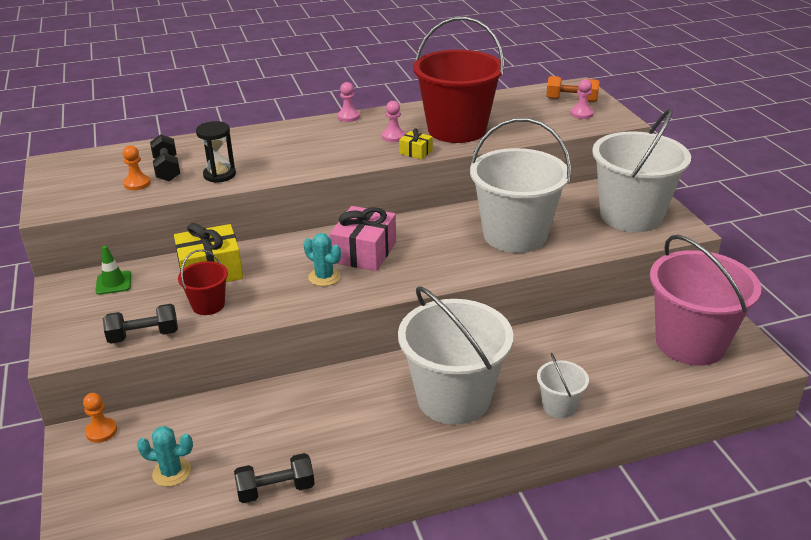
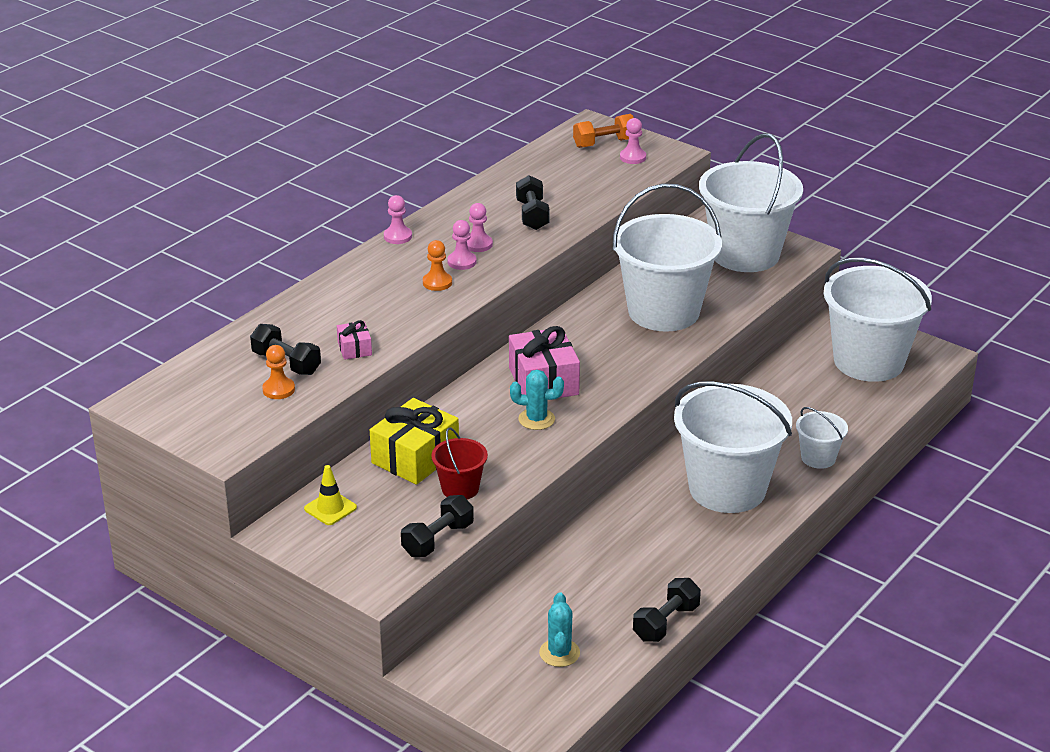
camera: 35 degrees left, 0 degrees up
(101, 431) = (447, 654): orange pawn -> orange pawn (437, 283)
(113, 283) = (330, 508): green traffic cone -> yellow traffic cone
(171, 472) = (559, 653): turquoise cactus -> turquoise cactus turned 60 degrees counterclockwise
(219, 175) = (354, 348): black hourglass -> pink gift
(367, 144) = (462, 262): none -> pink pawn
(416, 152) = (523, 254): yellow gift -> none
(457, 130) = (532, 215): red bucket -> black dumbbell
(690, 343) = (868, 361): pink bucket -> white bucket

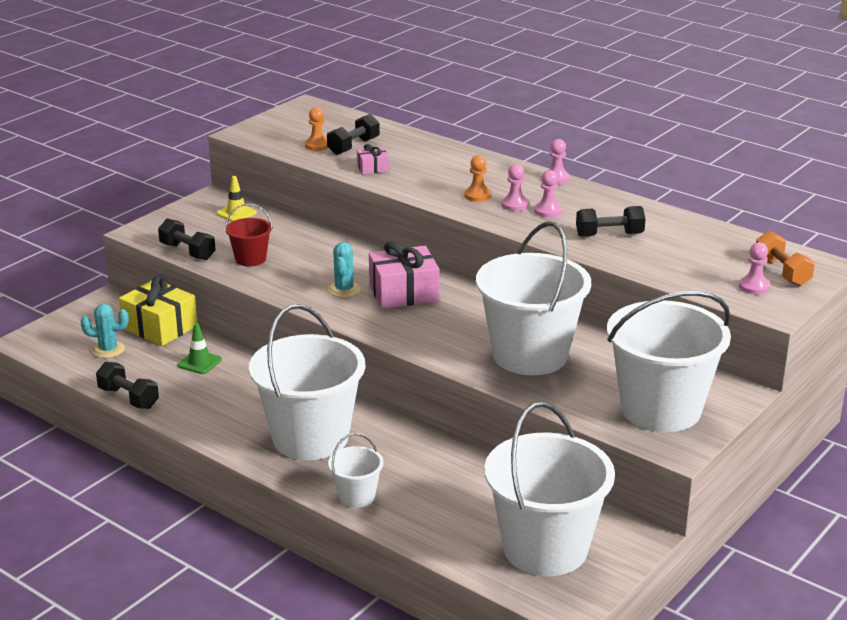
camera: 90 degrees right, 5 degrees down
(415, 457) = (296, 241): yellow gift -> yellow gift (160, 327)
(586, 575) = (199, 362): none -> green traffic cone

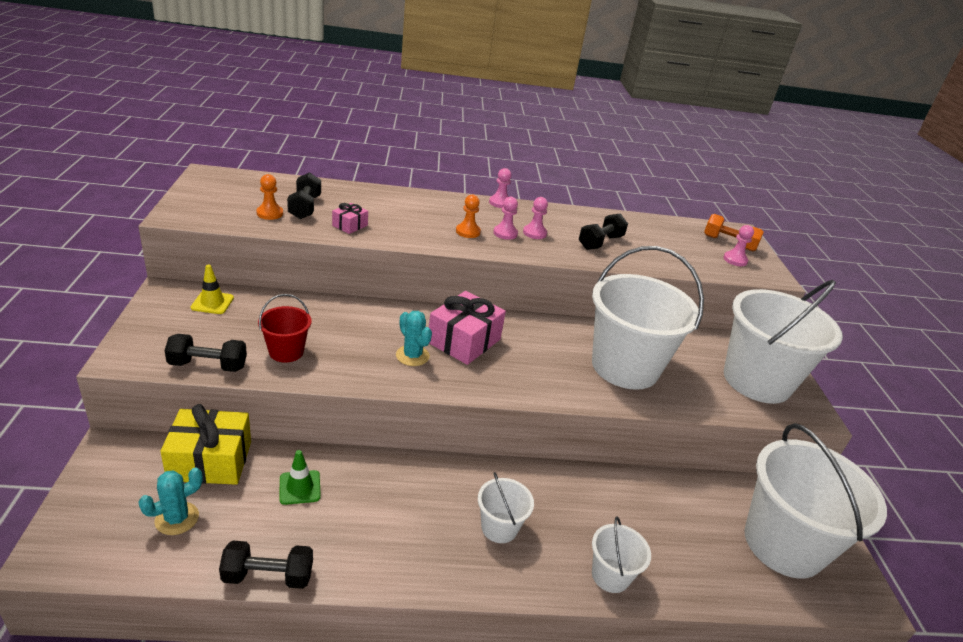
camera: 45 degrees left, 5 degrees up
(310, 438) = (499, 527): white bucket -> white bucket, size x0.46

